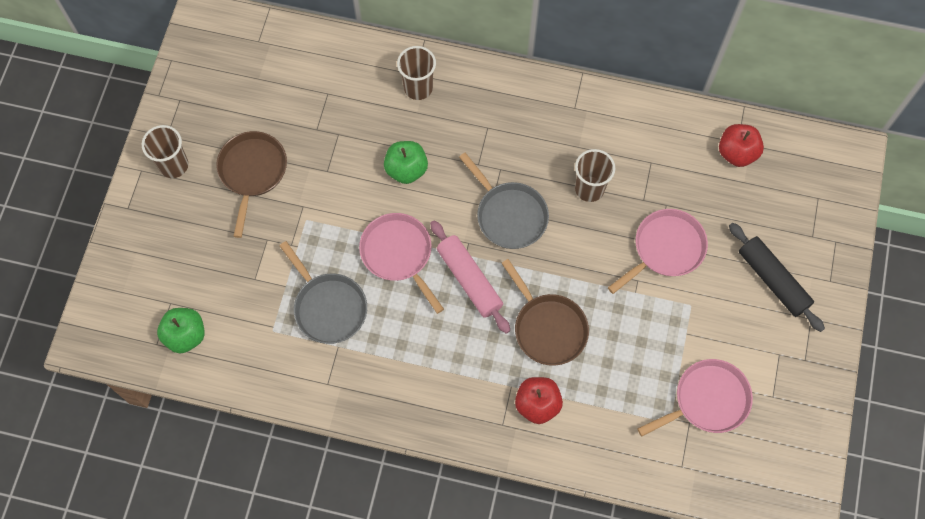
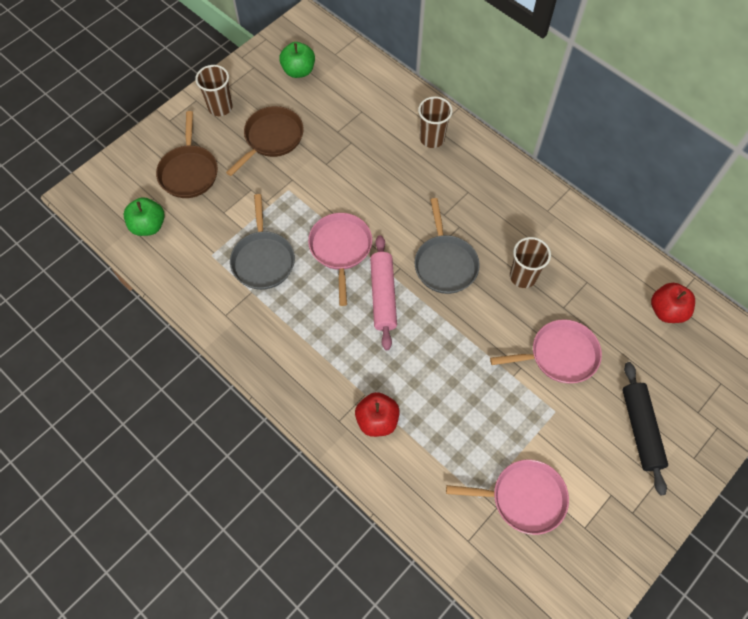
camera: 30 degrees right, 5 degrees down
(406, 169) = (386, 191): green apple -> green apple (298, 71)
(548, 328) = (423, 365): brown pan -> brown pan (189, 172)

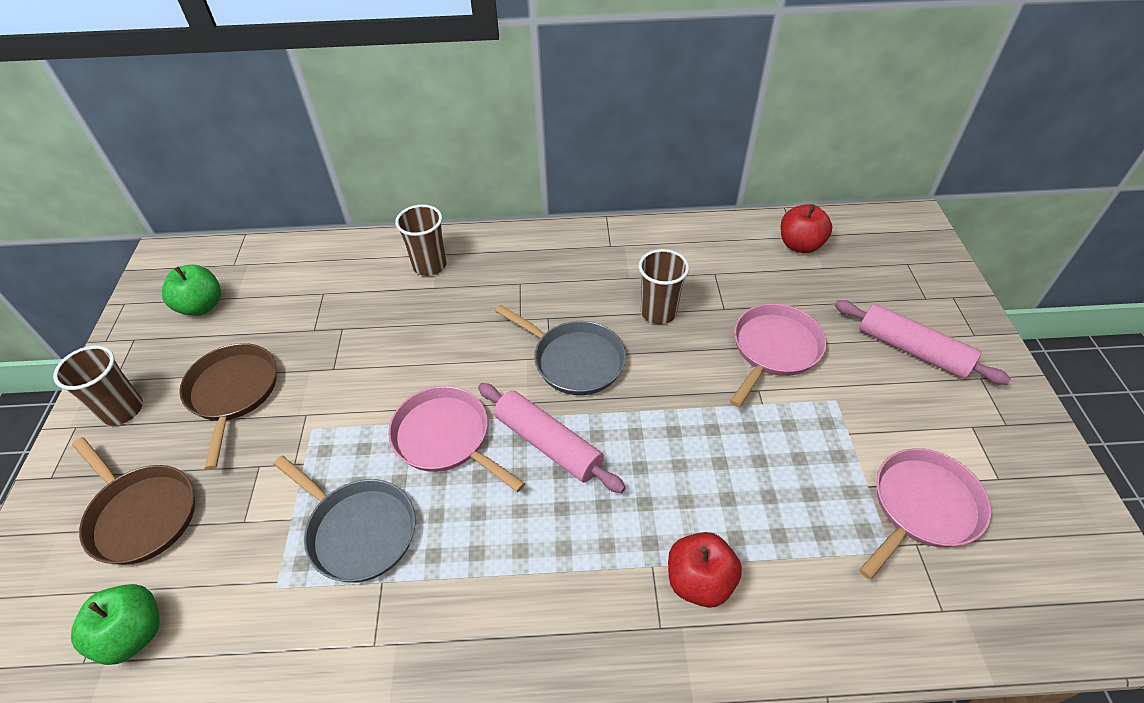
camera: 45 degrees left, 15 degrees down
(640, 429) = (912, 350): black rolling pin -> pink rolling pin

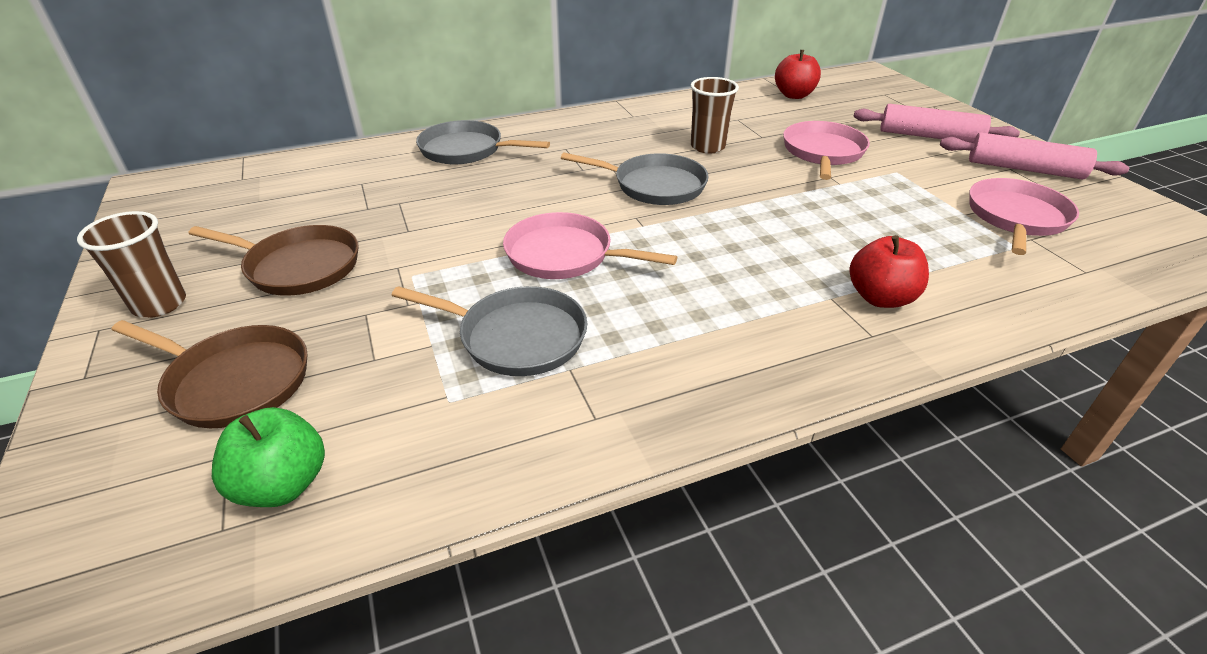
camera: 20 degrees left, 10 degrees down
(201, 306) = (220, 212): green apple -> none
(233, 393) = (298, 266): brown pan -> brown pan turned 135 degrees clockwise
(429, 266) = (466, 150): brown cup -> grey pan
(548, 444) = (671, 240): pink rolling pin -> pink rolling pin (1024, 169)

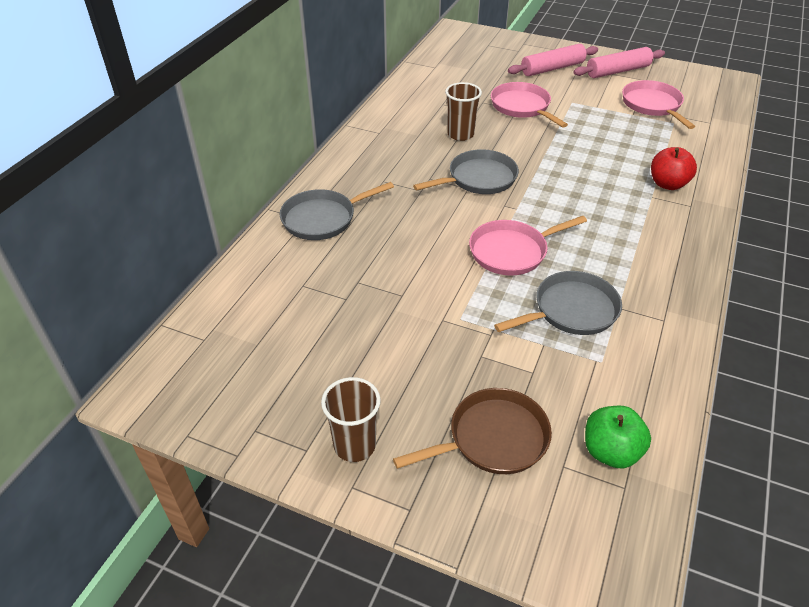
camera: 45 degrees left, 5 degrees up
(298, 266) = (386, 361): brown pan -> none
(794, 95) = (443, 68): red apple -> none

